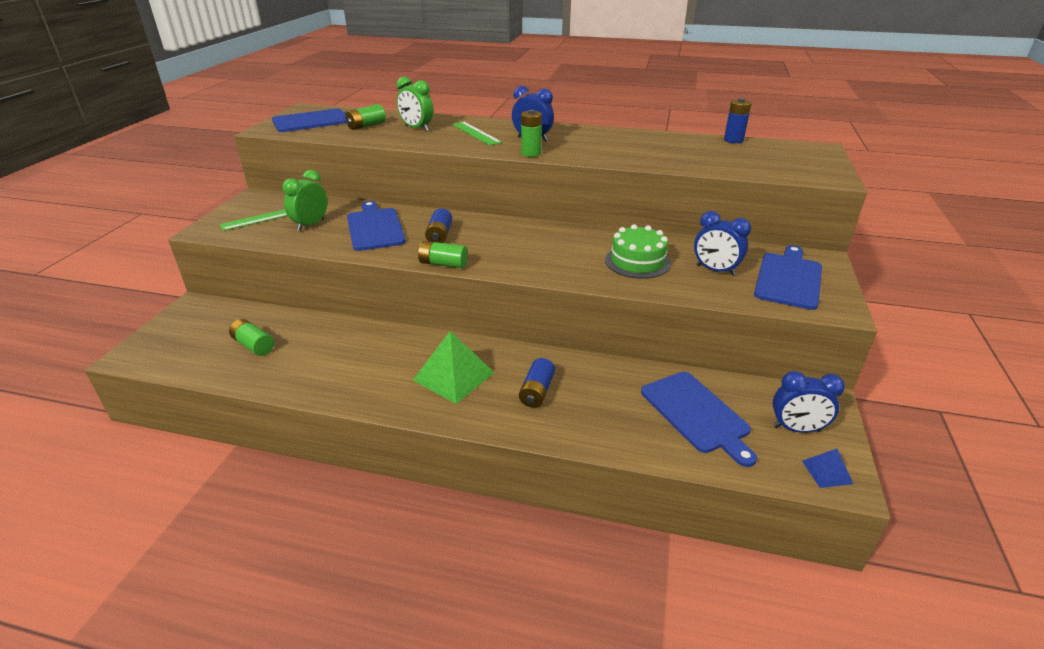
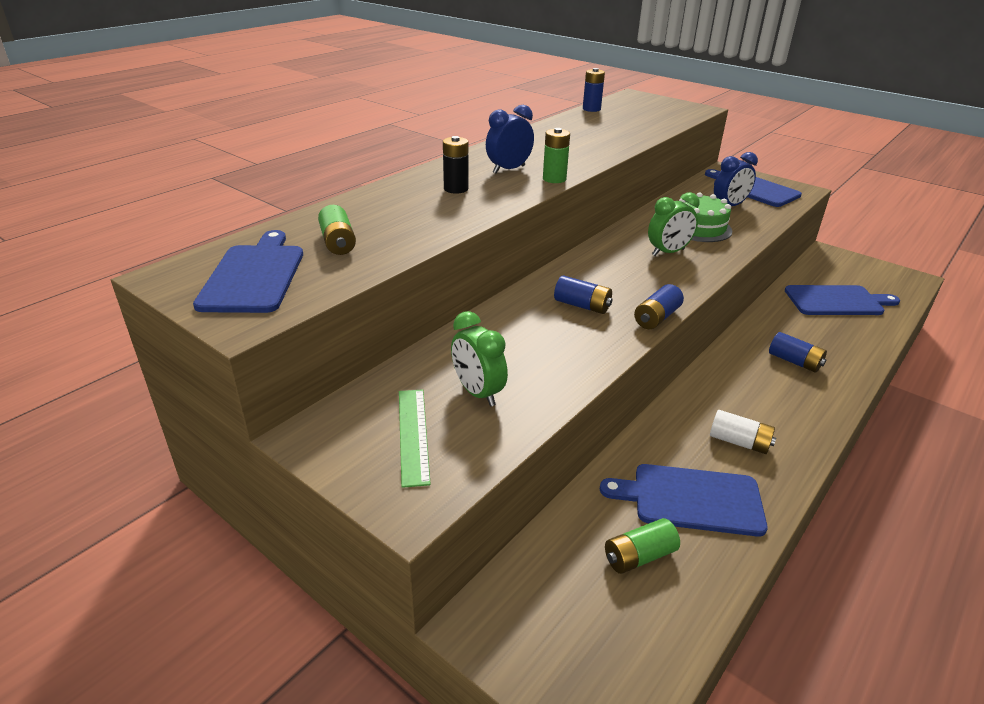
camera: 65 degrees left, 0 degrees up
(375, 227) = (527, 343): blue cutting board -> blue cutting board (691, 499)
(391, 372) = (739, 442): none -> white battery
(417, 128) = (395, 215): green clock -> green clock (668, 252)
(443, 264) = (657, 318): green battery -> blue battery
(454, 376) = (758, 402): green pyramid -> none
(476, 133) = (456, 189): green ruler -> black battery
(796, 429) = (858, 273): blue clock -> none
(827, 472) = (903, 279): blue pyramid -> none

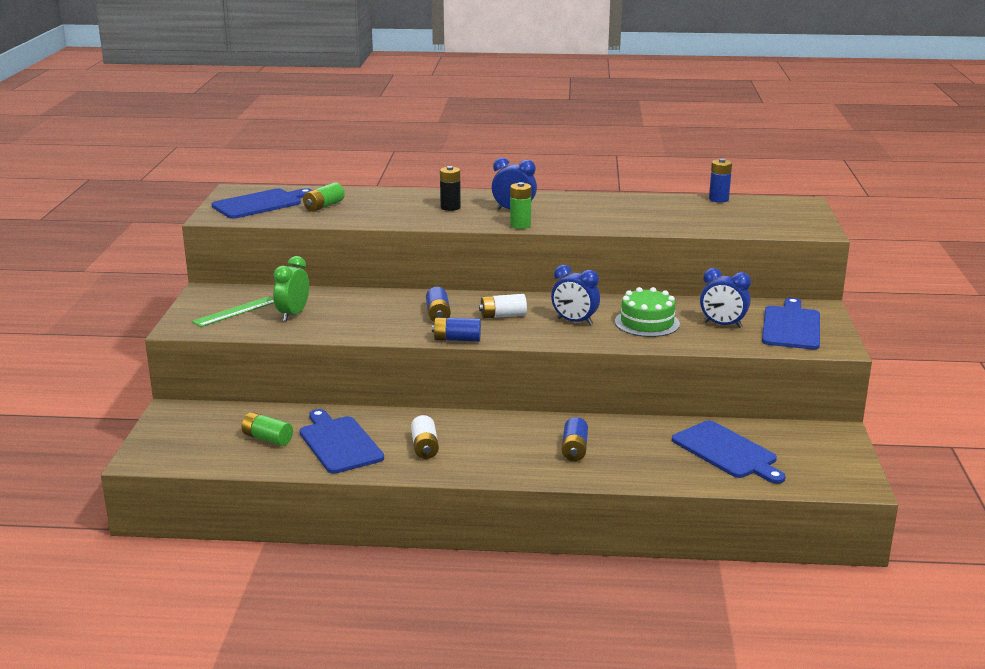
camera: 55 degrees right, 10 degrees down
(621, 276) = (503, 316): none -> white battery
(668, 252) = (574, 321): green clock -> blue clock

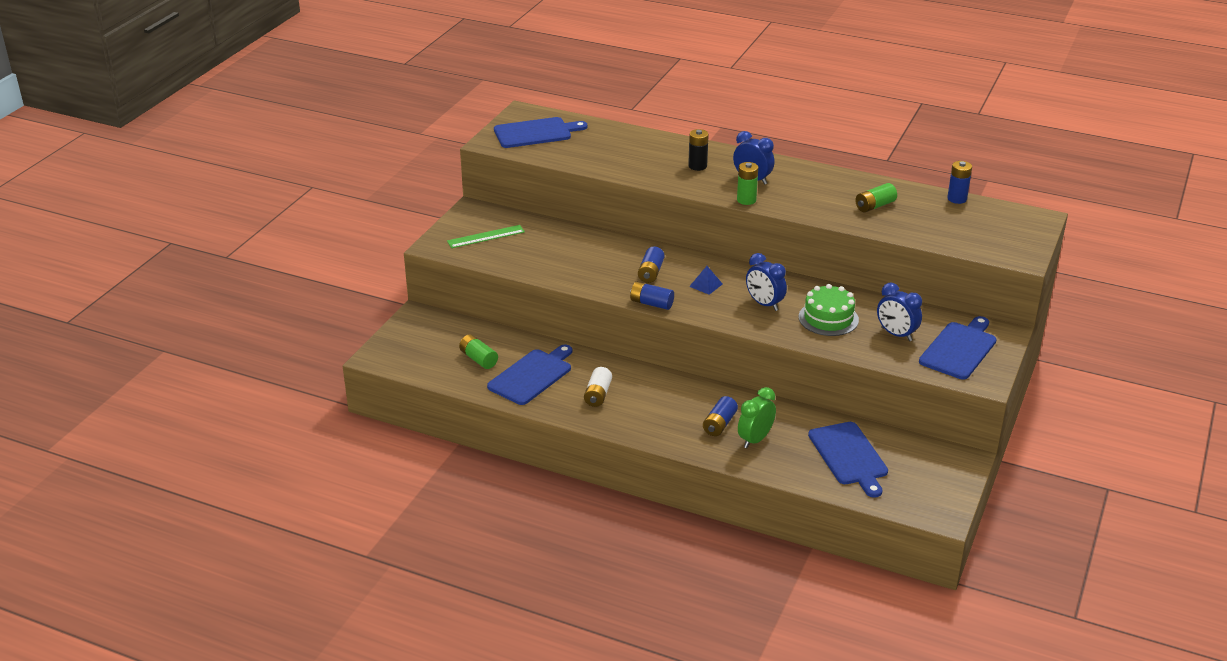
camera: 20 degrees right, 10 degrees up
(293, 314) = (530, 249): green clock -> green clock (755, 440)
(324, 206) = (588, 145): green battery -> green battery (875, 206)
(339, 443) = (532, 375): blue cutting board -> blue cutting board turned 45 degrees clockwise
(503, 316) = (706, 285): white battery -> blue pyramid

